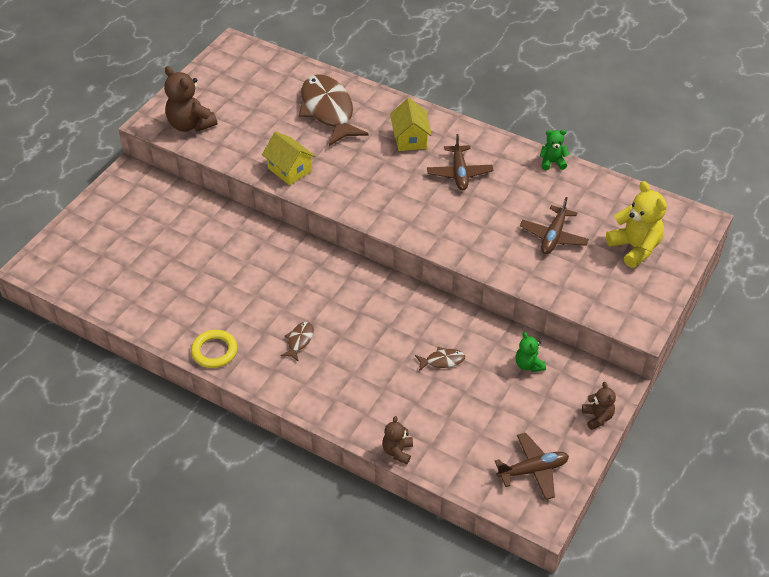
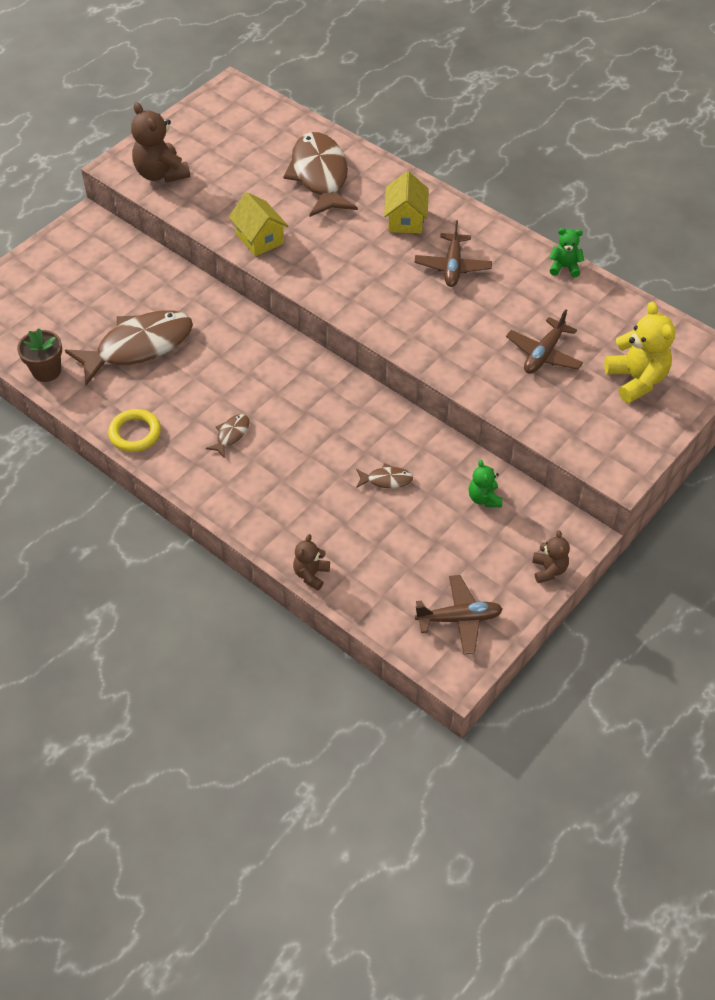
camera: 10 degrees right, 5 degrees up
(122, 307) = (46, 371): none -> brown flower pot
(200, 276) = (138, 347): none -> brown fish

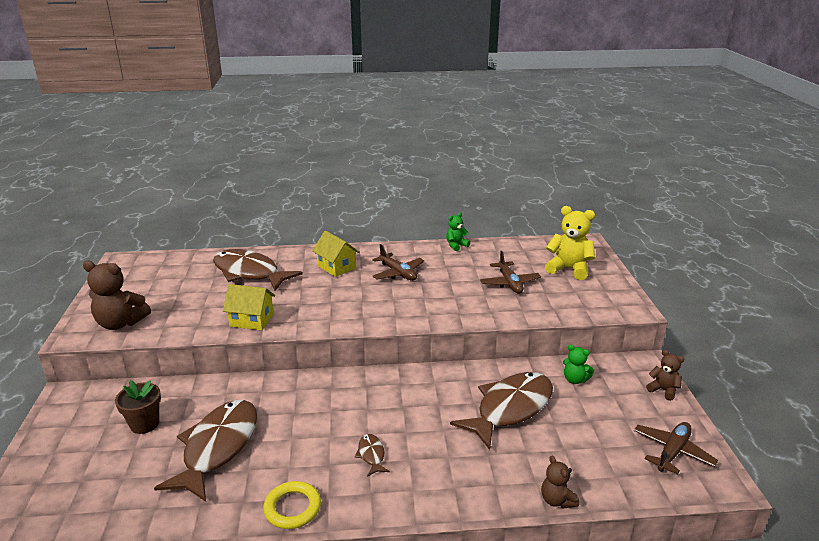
camera: 45 degrees left, 25 degrees down
(46, 371) = (147, 519): brown flower pot -> brown flower pot (144, 424)
(386, 480) = (510, 409): brown fish -> brown fish, size x2.41

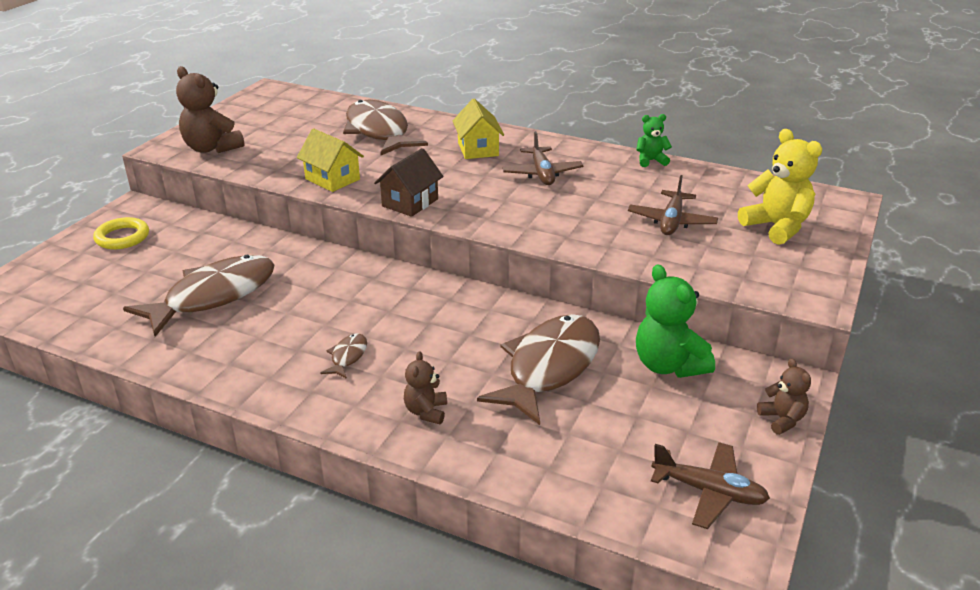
camera: 30 degrees right, 5 degrees up
(144, 424) = (173, 253): brown flower pot -> none
(292, 508) = (226, 375): yellow ring -> yellow ring (122, 237)
(330, 321) = (410, 203): none -> brown house
(510, 409) = (549, 367): brown fish -> brown fish turned 45 degrees counterclockwise
(557, 500) = (500, 480): brown teddy bear -> brown teddy bear (426, 412)
(575, 380) = (668, 365): green teddy bear -> green teddy bear, size x1.79
(672, 452) = (709, 492): brown plane -> brown plane turned 45 degrees clockwise

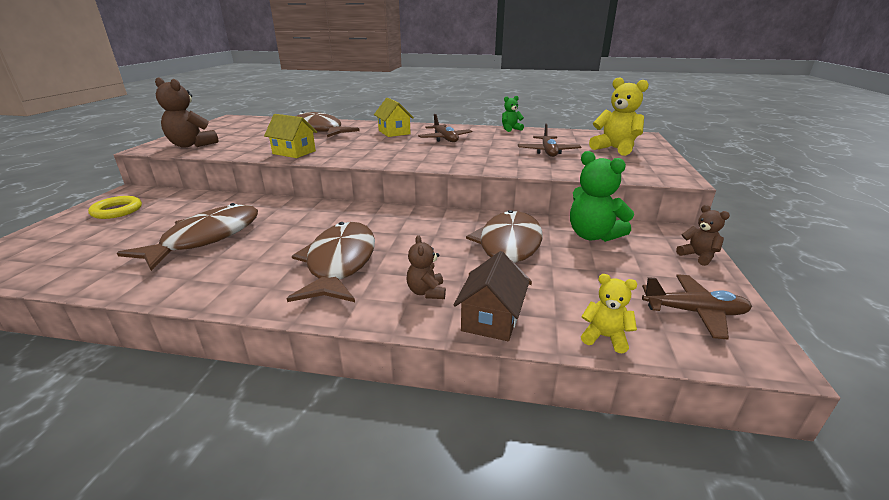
camera: 15 degrees left, 5 degrees down
(347, 357) = (340, 263): brown fish -> brown fish, size x2.41
(410, 203) = (359, 158): brown house -> brown house (491, 319)
(585, 500) = (604, 337): none -> yellow teddy bear

